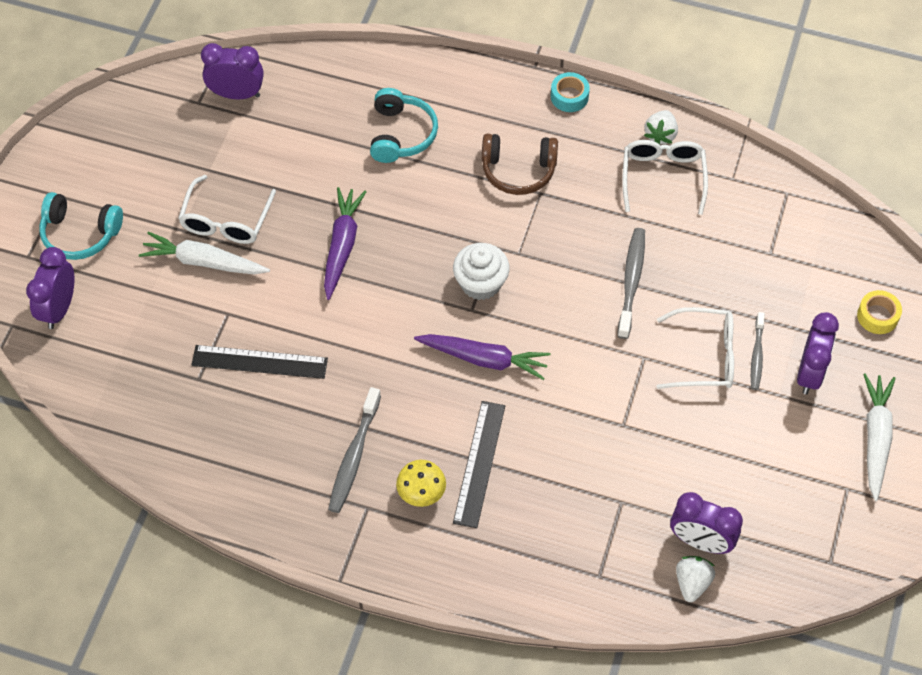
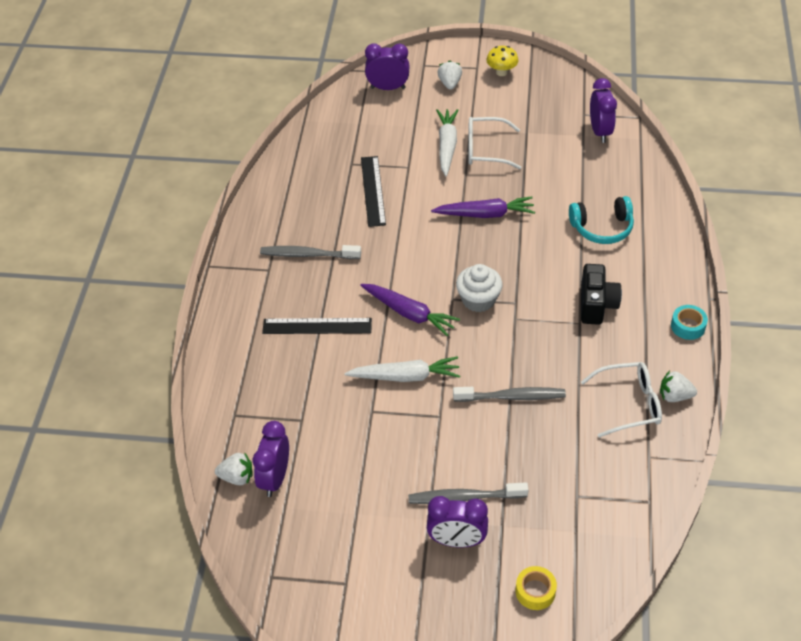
camera: 80 degrees right, 10 degrees down
(80, 234) = (449, 83): turquoise headphones -> white strawberry
(421, 494) = (285, 297): yellow mushroom -> yellow mushroom (501, 72)
(484, 359) = (409, 313): purple carrot -> purple carrot turned 60 degrees counterclockwise
(518, 170) = (596, 305): brown headphones -> black camera
(703, 356) = (452, 458): white glasses -> none
(757, 355) = (464, 497): grey toothbrush -> grey toothbrush, size x1.55
(876, 438) = (402, 602): white carrot -> white carrot (405, 376)

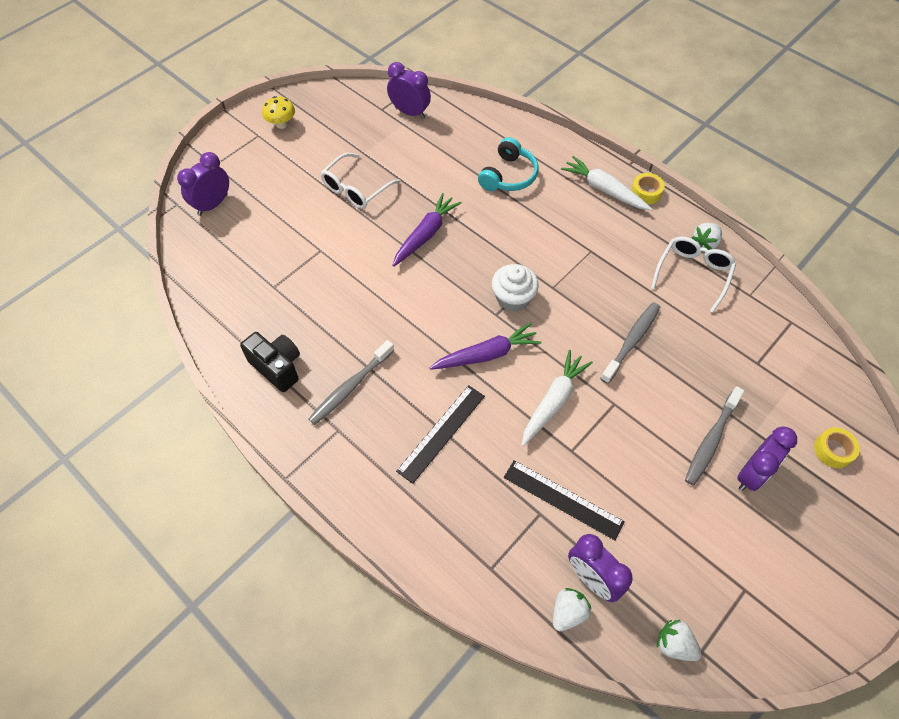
camera: 55 degrees left, 10 degrees up
(373, 191) = (322, 291): black ruler -> black ruler (563, 499)
(447, 146) = (325, 210): white carrot -> white carrot (604, 189)
(449, 83) = (256, 163): white strawberry -> white strawberry (674, 644)
(596, 305) = (582, 229): black camera -> black camera (277, 367)
(688, 326) = (646, 192): turquoise tape -> yellow tape

